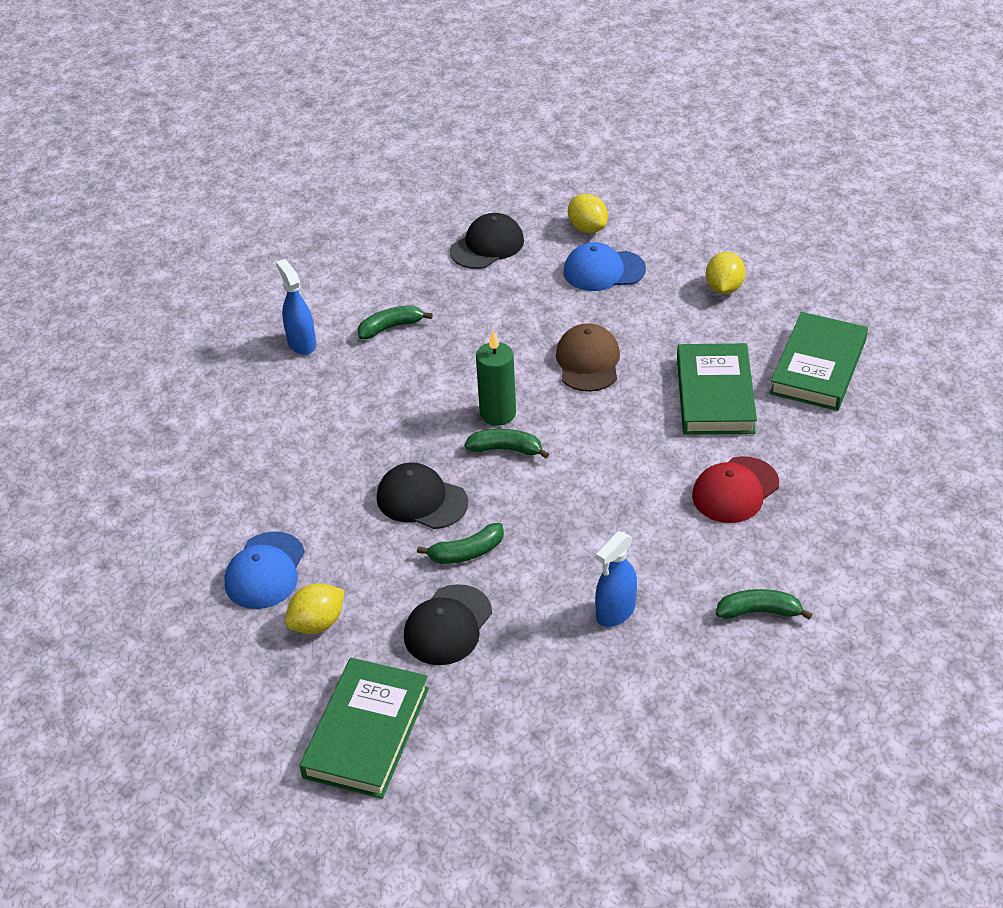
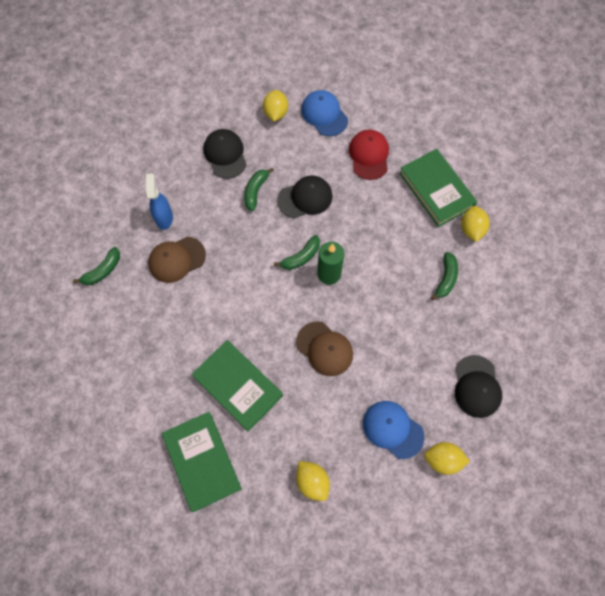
camera: 130 degrees right, 25 degrees up
(301, 343) = (471, 229): blue spray bottle -> yellow lemon
(367, 732) = (206, 93): green book -> green book (436, 190)
(603, 271) = (392, 429): blue cap -> blue cap turned 90 degrees counterclockwise
(651, 553) = (176, 259): none -> brown cap
(735, 490) = (171, 330): red cap -> red cap (369, 155)

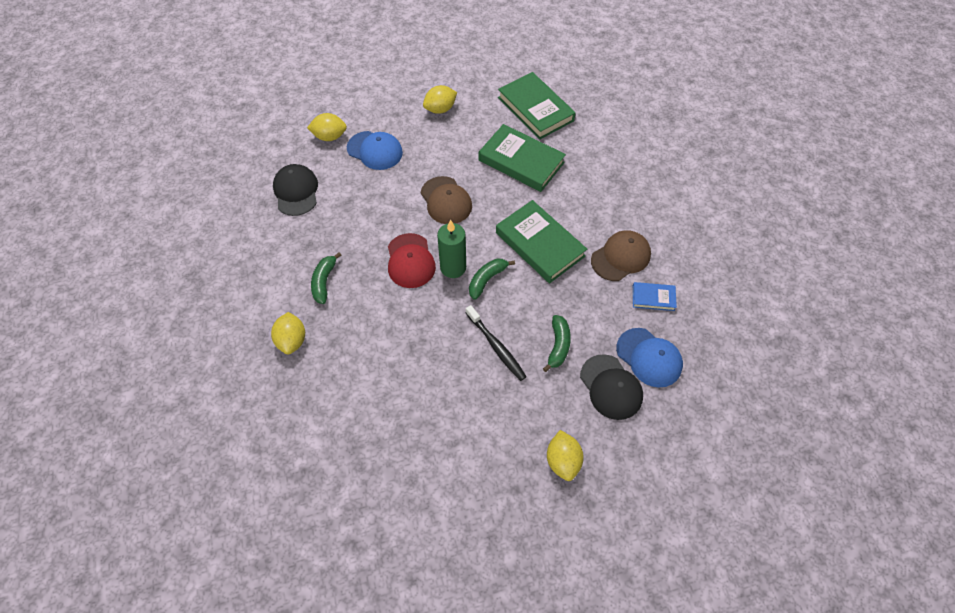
camera: 170 degrees right, 10 degrees down
(102, 271) = (693, 235): green banana -> none
(164, 218) = (653, 298): blue spray bottle -> blue book
(305, 198) = (496, 346): black cap -> black toothbrush
(312, 481) = (440, 109): yellow lemon -> yellow lemon turned 75 degrees counterclockwise
(324, 114) = (494, 470): blue cap -> blue cap (649, 357)
(324, 349) = (446, 200): brown cap -> brown cap turned 150 degrees counterclockwise
(369, 155) = (424, 417): red cap -> red cap (410, 261)
(436, 190) = (334, 383): green book -> green book (540, 244)

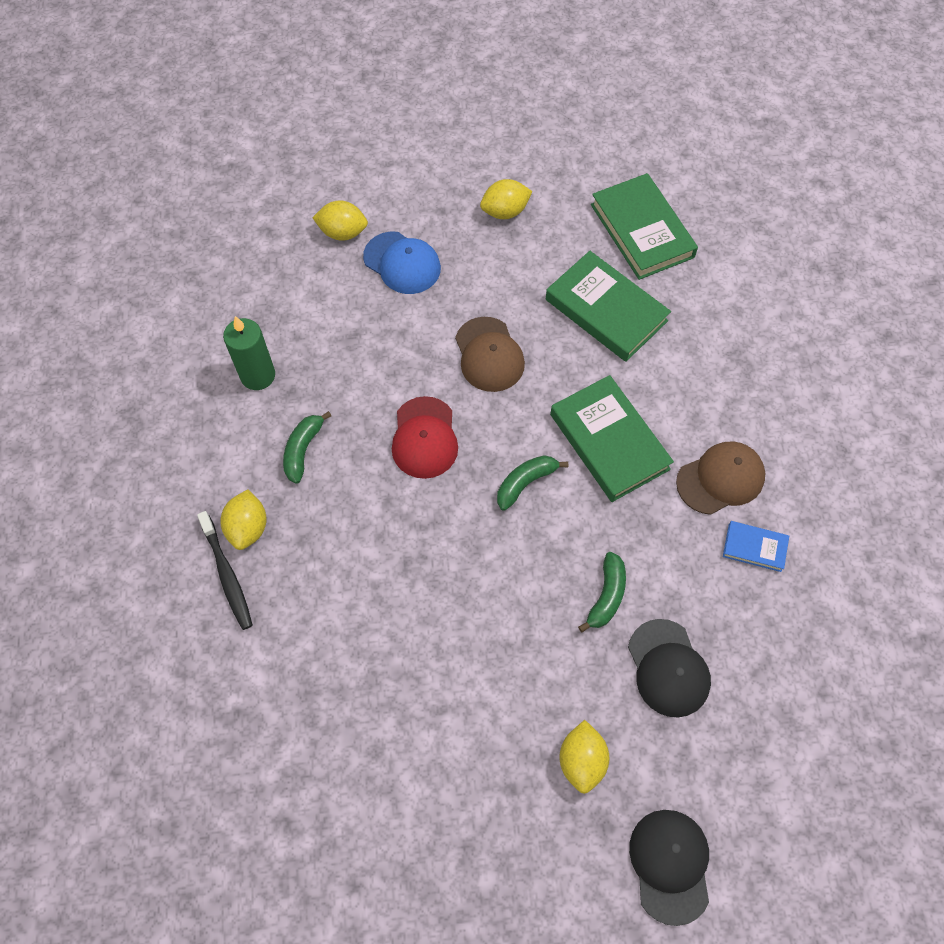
camera: 10 degrees right, 5 degrees up
(296, 191) = (284, 310): black cap -> black cap (670, 865)
(453, 267) = (482, 457): green candle -> green candle (258, 375)
(496, 346) = (521, 583): black toothbrush -> black toothbrush (227, 575)
(649, 357) = (730, 634): blue cap -> none

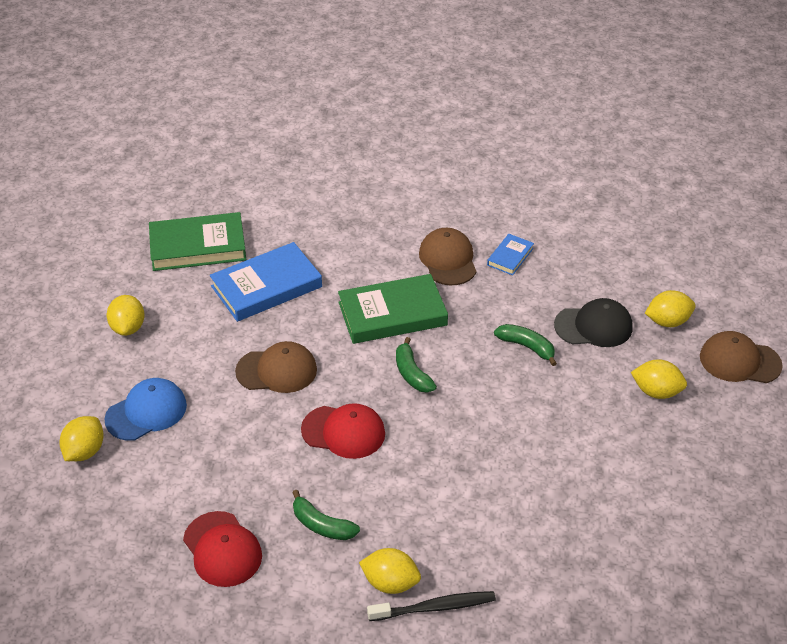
camera: 75 degrees left, 20 degrees down
(258, 375) = (222, 549): green candle -> red cap
(606, 310) = (266, 286): green book -> blue book
(670, 865) = (739, 361): black cap -> brown cap
(710, 760) = (667, 321): none -> yellow lemon

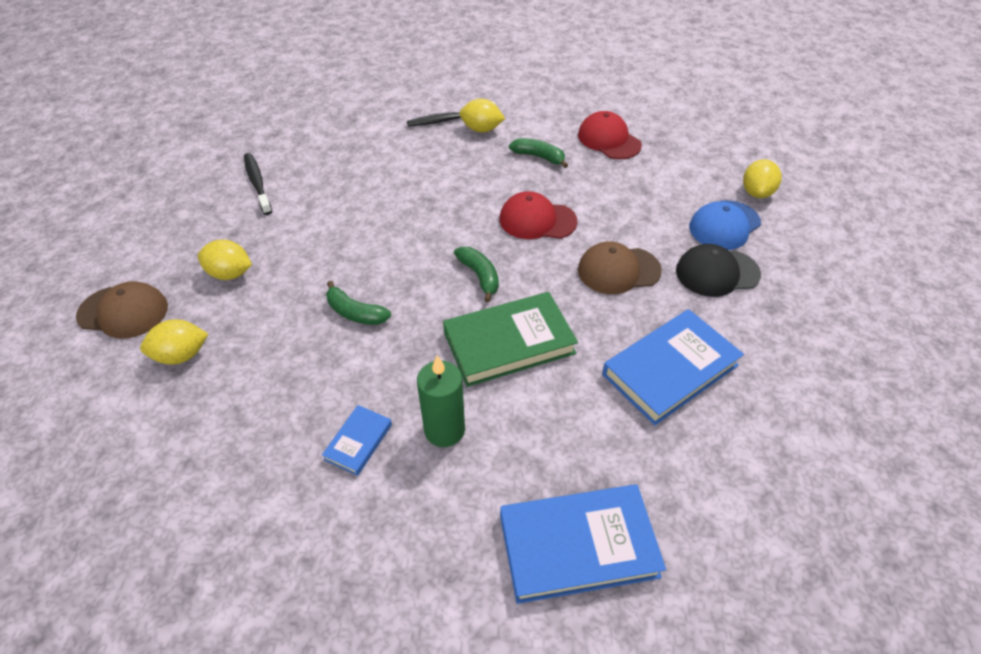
camera: 175 degrees right, 5 degrees up
(128, 328) = (799, 306): yellow lemon -> none
(198, 247) = (789, 427): green book -> none
(367, 199) = (578, 546): none -> blue book
(448, 260) = (444, 430): brown cap -> green candle
(593, 326) = (273, 343): black cap -> black cap (717, 272)
(671, 506) = (257, 183): none -> black toothbrush

